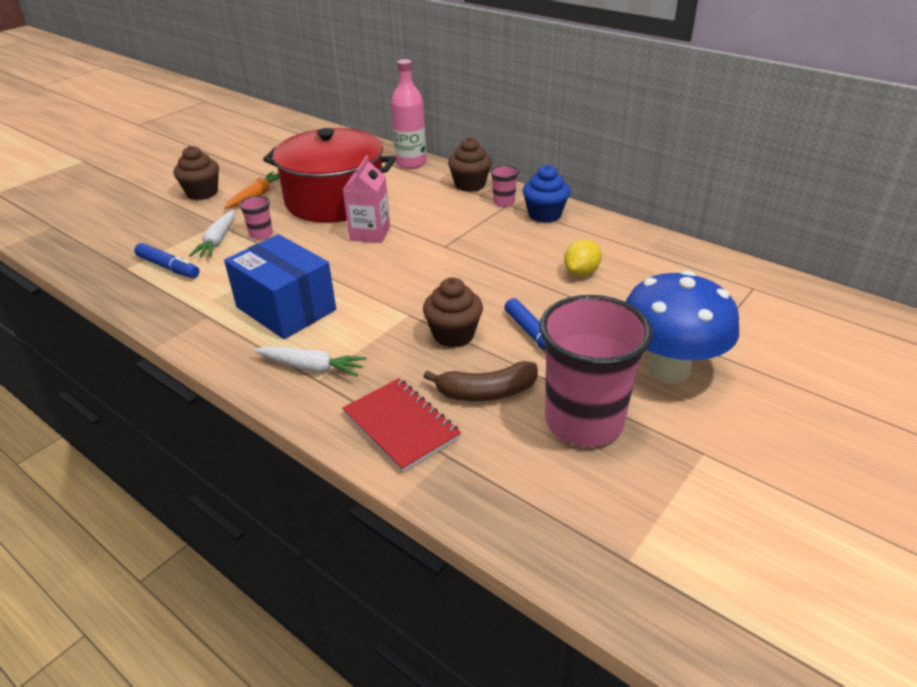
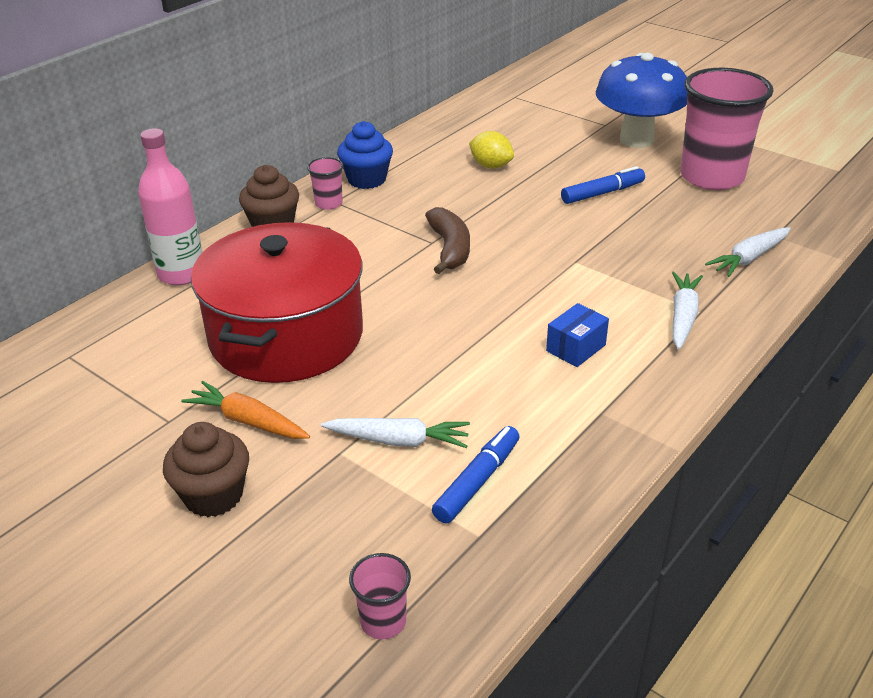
camera: 90 degrees left, 0 degrees up
(261, 235) = (385, 396): pink cup -> pink cup (383, 621)
(286, 309) = (576, 348): blue box -> blue box, size x0.47
(370, 233) = (394, 297): pink carton -> none
(401, 425) = (749, 258): red notebook -> white carrot
(453, 335) = (608, 234): brown cupcake -> none
(486, 392) = (689, 217): brown banana -> brown banana (450, 249)

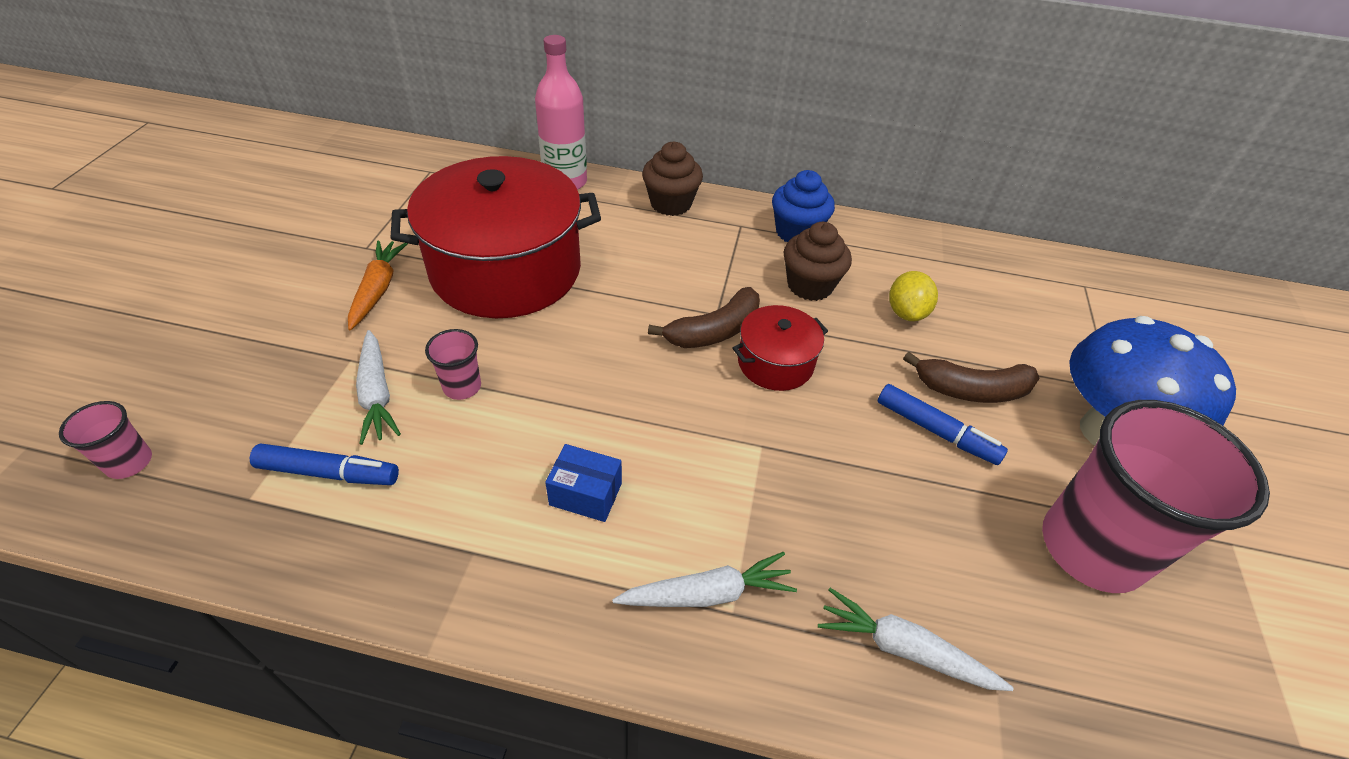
camera: 60 degrees right, 10 degrees up
(213, 495) = (278, 304): brown cupcake -> brown cupcake (810, 285)
(328, 203) = (733, 223): pink cup -> pink cup (462, 386)
(502, 232) = (775, 363): none -> red pot
(576, 169) = (971, 390): none -> brown banana

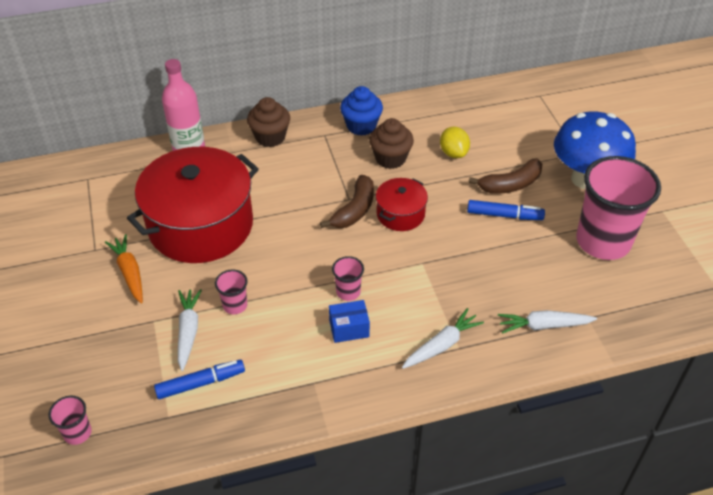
camera: 25 degrees left, 0 degrees up
(377, 394) = (188, 331): white carrot -> white carrot turned 135 degrees counterclockwise
(624, 439) = (348, 292): none -> pink cup

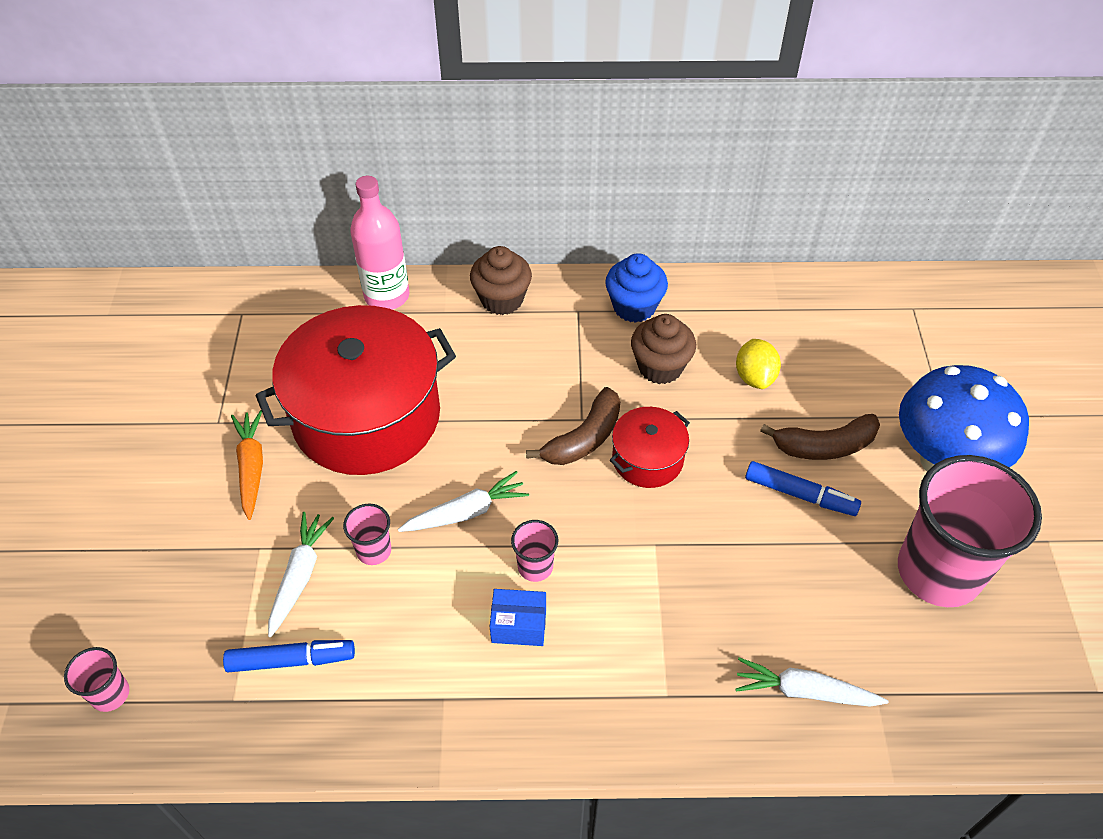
camera: 15 degrees right, 5 degrees up
(441, 345) = (643, 685): white carrot -> white carrot (466, 512)

